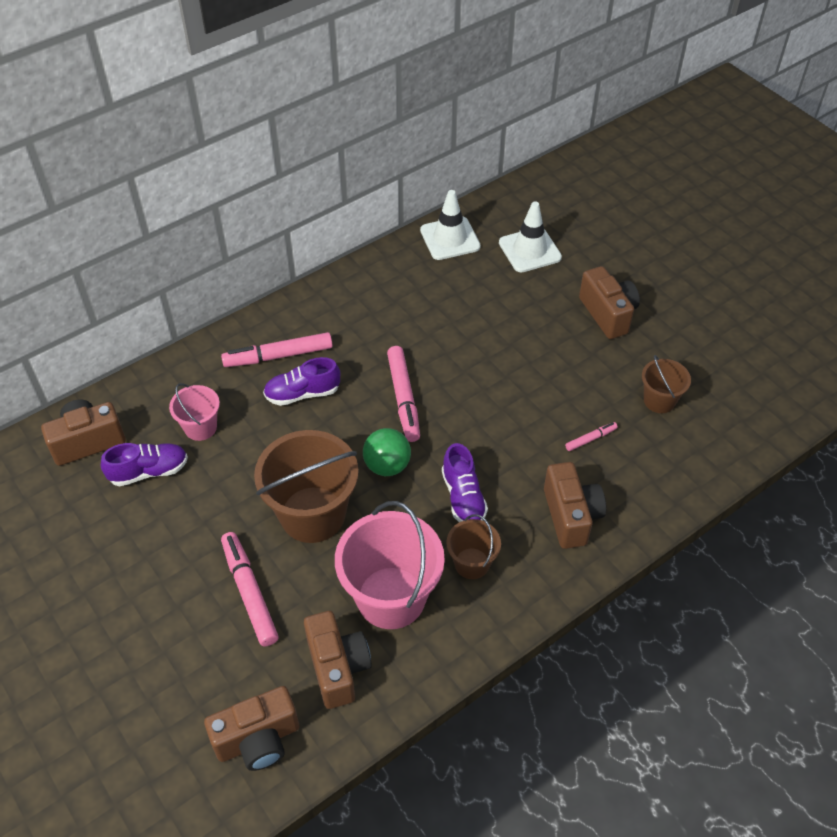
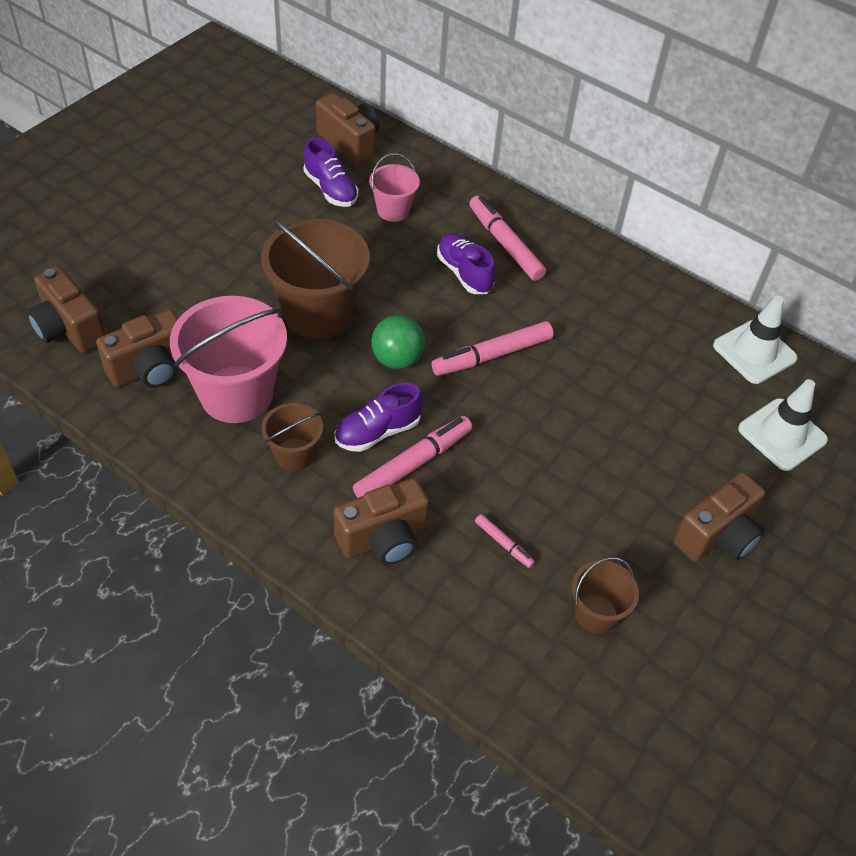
camera: 70 degrees right, 0 degrees up
(249, 592) = (218, 288): pink marker -> pink marker (413, 464)

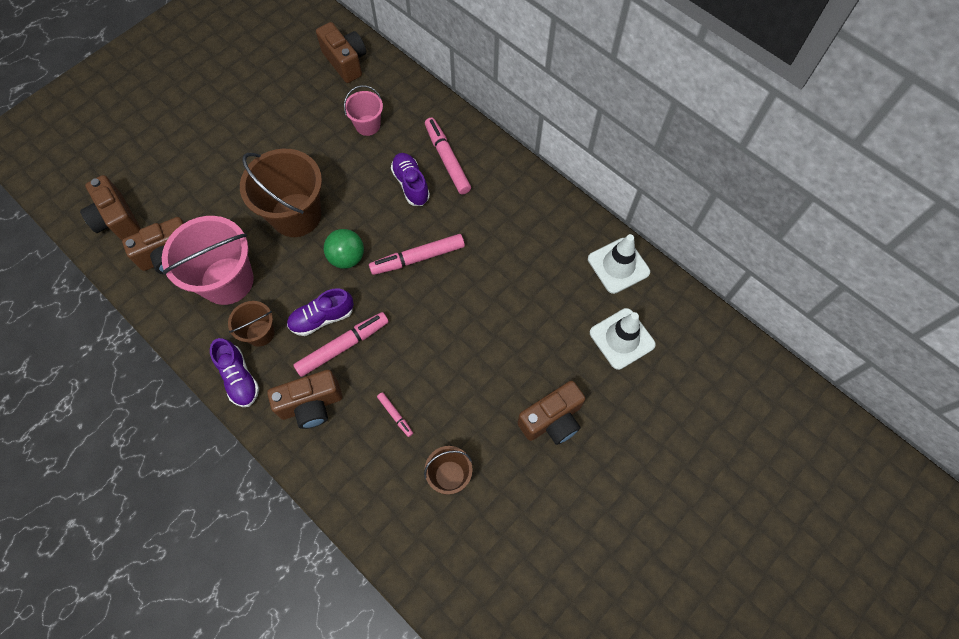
camera: 10 degrees right, 15 degrees up
(331, 189) = (324, 104): purple shoe -> purple shoe (239, 378)

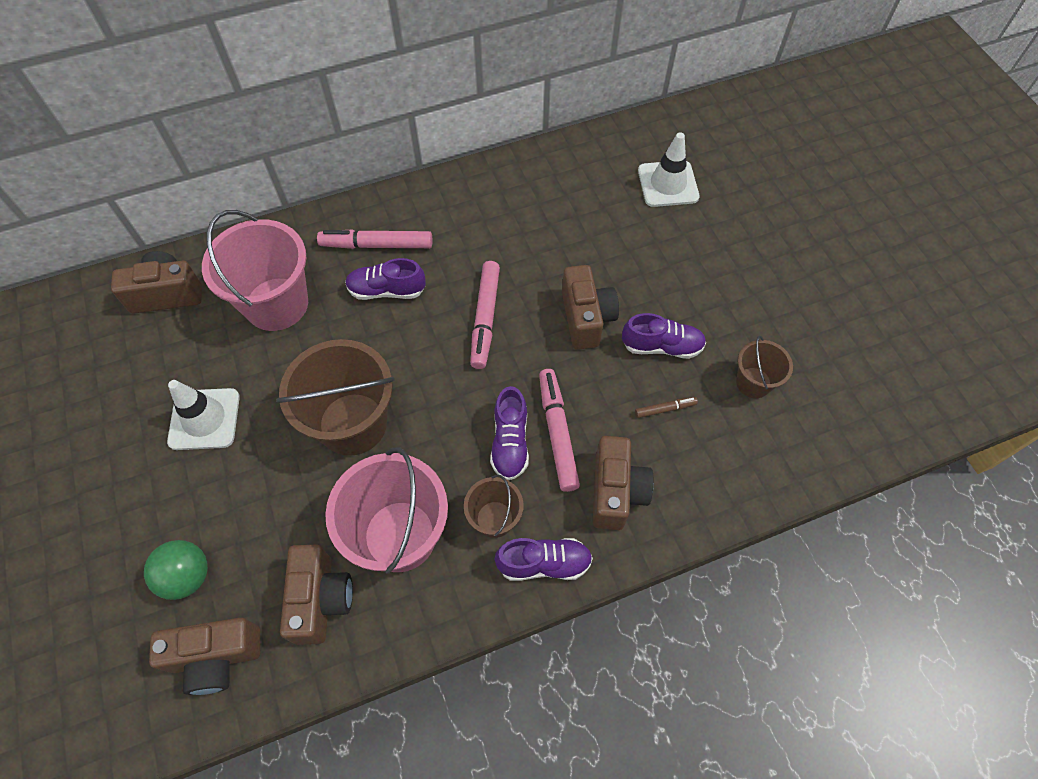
camera: 65 degrees left, 5 degrees down
(347, 257) = (444, 388): green ball -> green ball (187, 576)
(368, 125) = (276, 304): pink bucket -> pink bucket, size x1.91
(395, 415) = (665, 409): pink marker -> brown marker
(451, 392) = (661, 346): none -> purple shoe
(552, 420) = (728, 272): brown camera -> brown camera (586, 318)
(618, 265) = (589, 155): white traffic cone -> white traffic cone (204, 419)

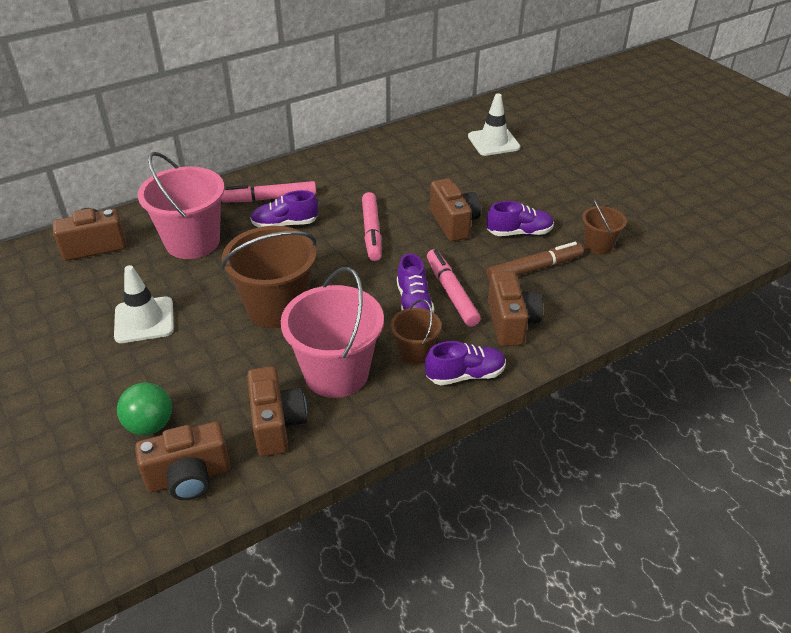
camera: 10 degrees left, 20 degrees down
(665, 409) = (534, 269): brown marker -> brown marker, size x2.00

